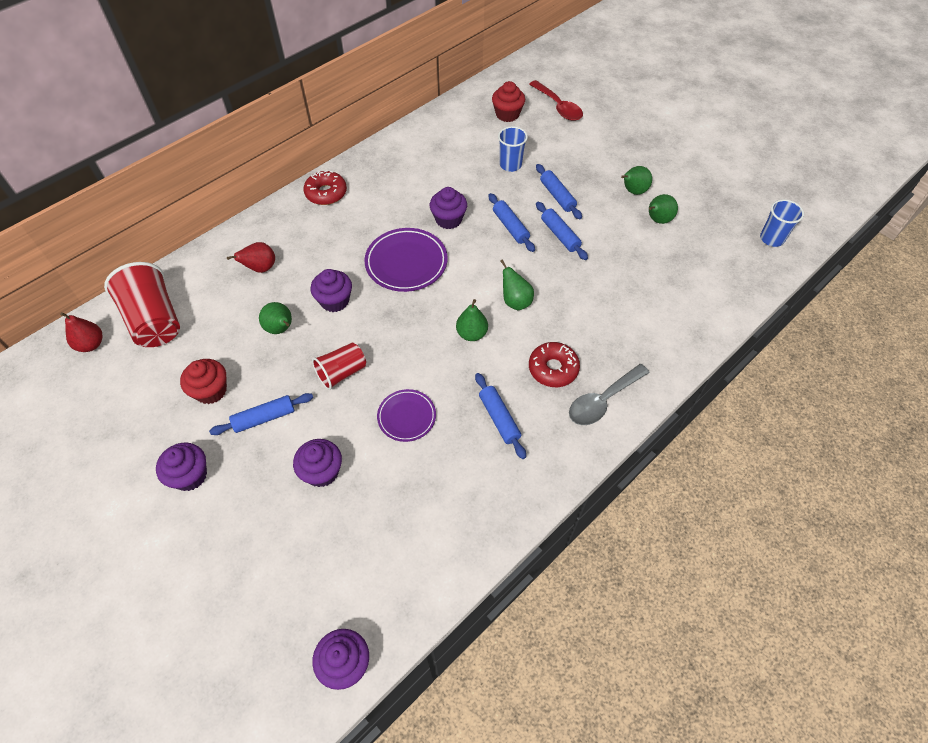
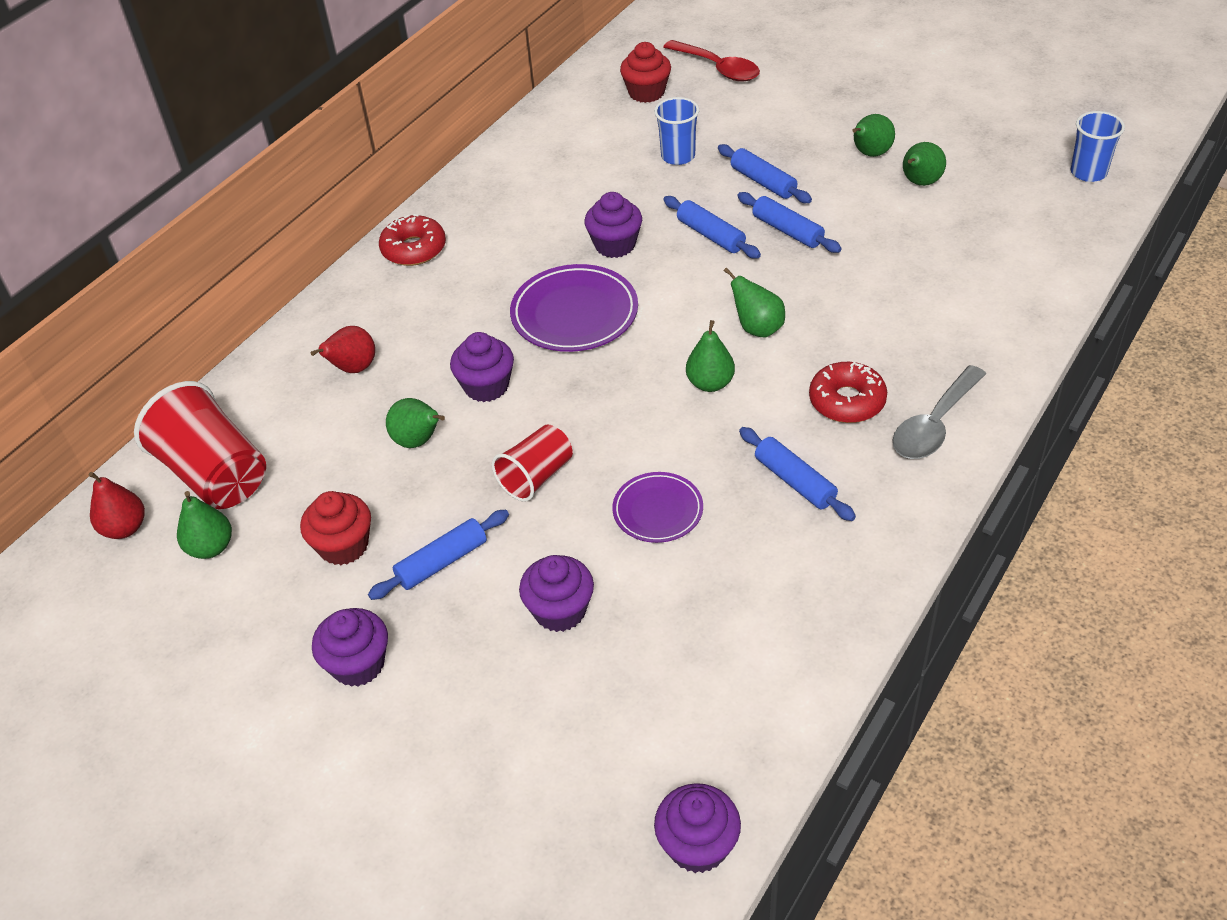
camera: 10 degrees left, 10 degrees down
(134, 371) = (211, 547): none -> green pear

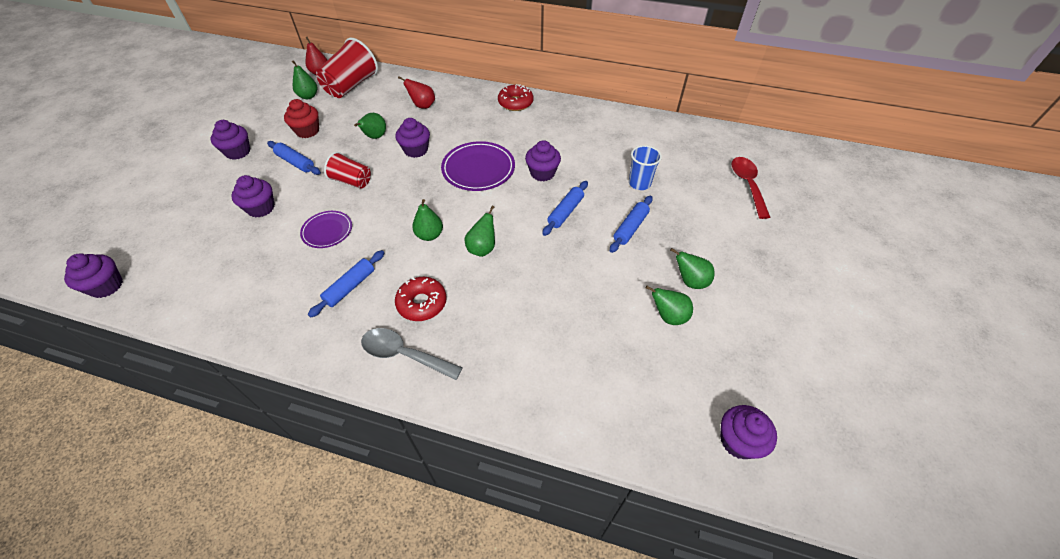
camera: 70 degrees right, 5 degrees up
(646, 92) = (699, 157): red cupcake -> none
(718, 68) = (747, 185): red spoon -> red spoon turned 150 degrees clockwise
(787, 231) = (583, 248): blue rolling pin -> none
(1088, 172) = (738, 441): blue cup -> purple cupcake

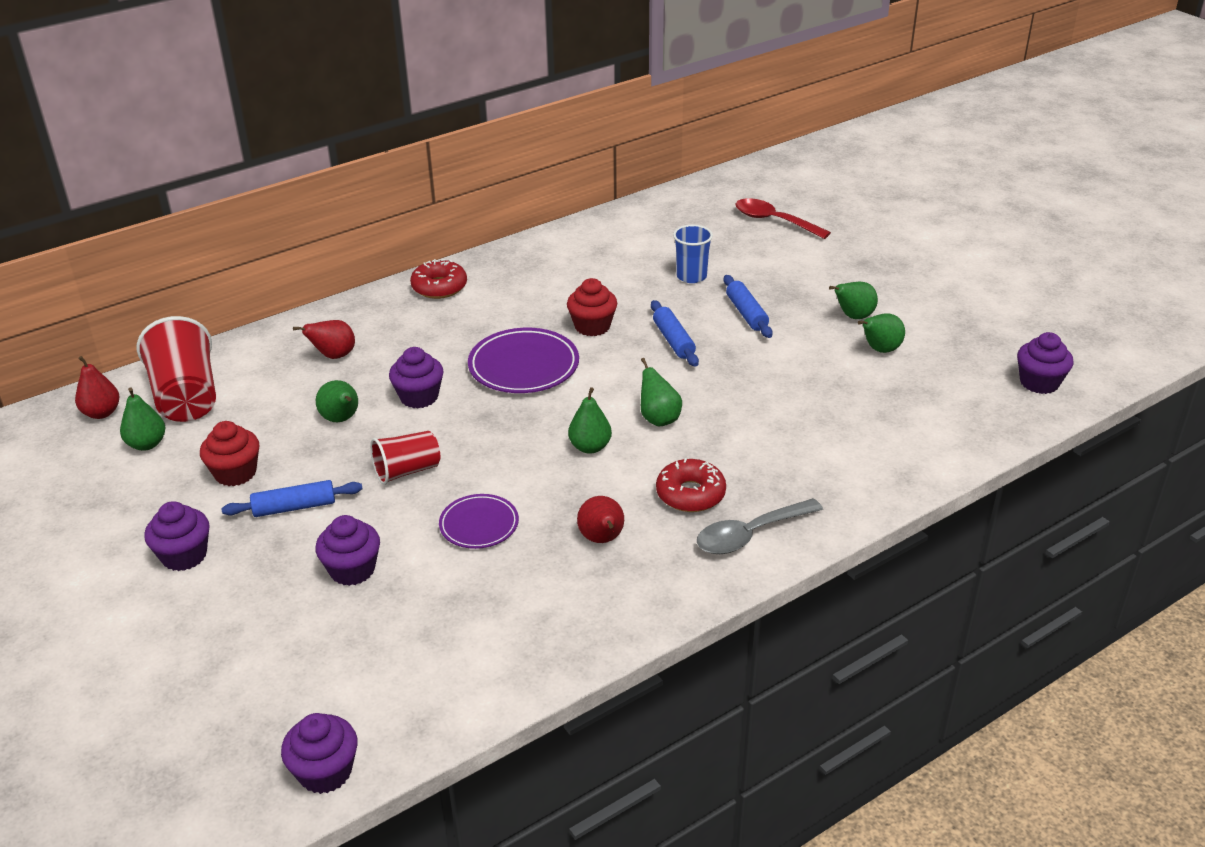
camera: 50 degrees left, 15 degrees down
(350, 287) = (602, 539): blue rolling pin -> red pear
(542, 173) = (592, 326): purple cupcake -> red cupcake

